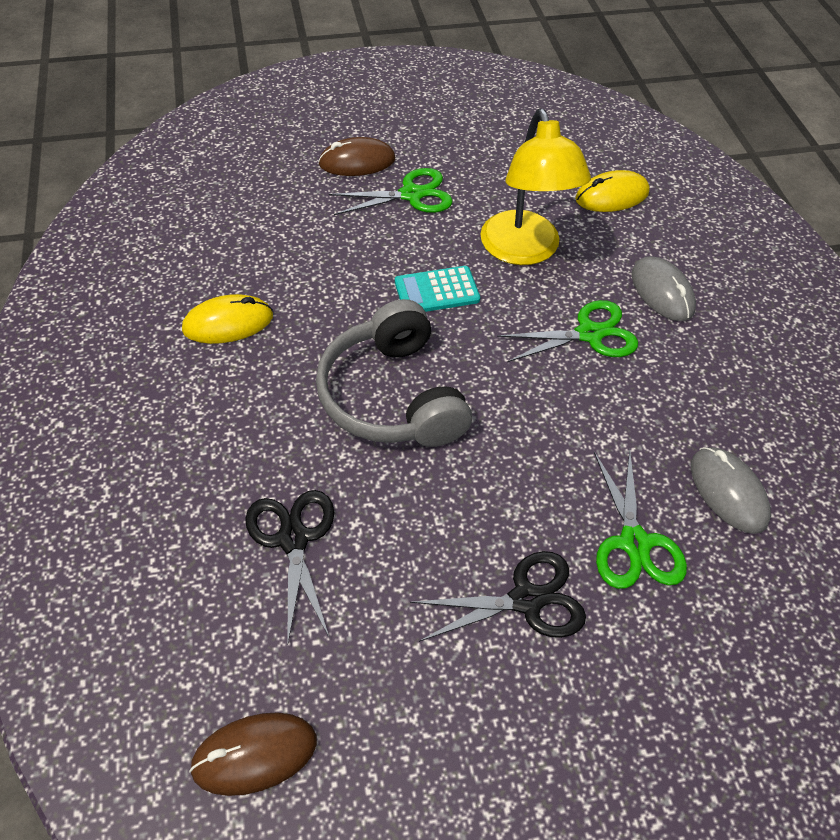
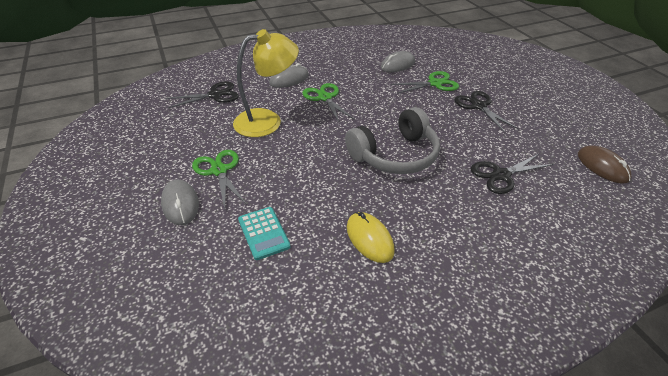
camera: 100 degrees left, 10 degrees down
(357, 162) = (180, 204): brown mouse -> grey mouse
(436, 291) = (309, 149): turquoise calculator -> turquoise calculator (263, 233)
(612, 196) = (215, 95): yellow mouse -> black scissors

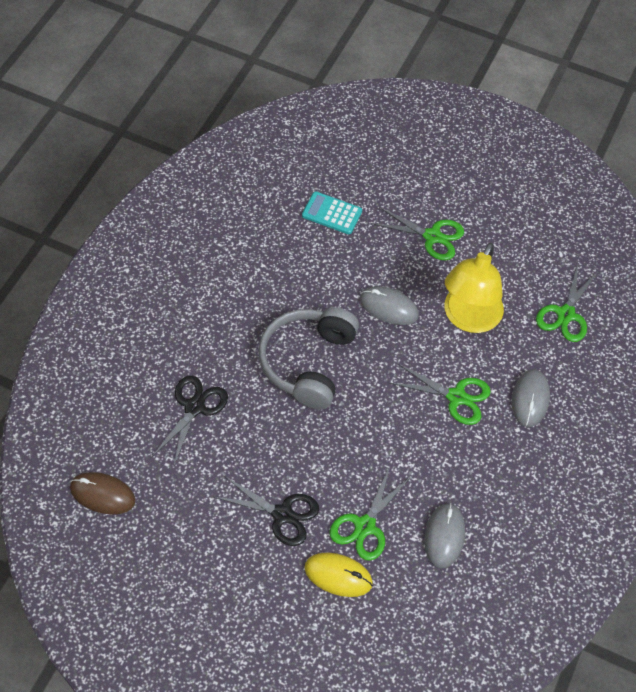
camera: 135 degrees right, 15 degrees up
(180, 204) = (418, 191): grey mouse -> grey mouse (388, 307)
(215, 95) = (565, 314): black scissors -> green scissors
(369, 239) = (254, 261): yellow mouse -> yellow mouse (338, 575)

